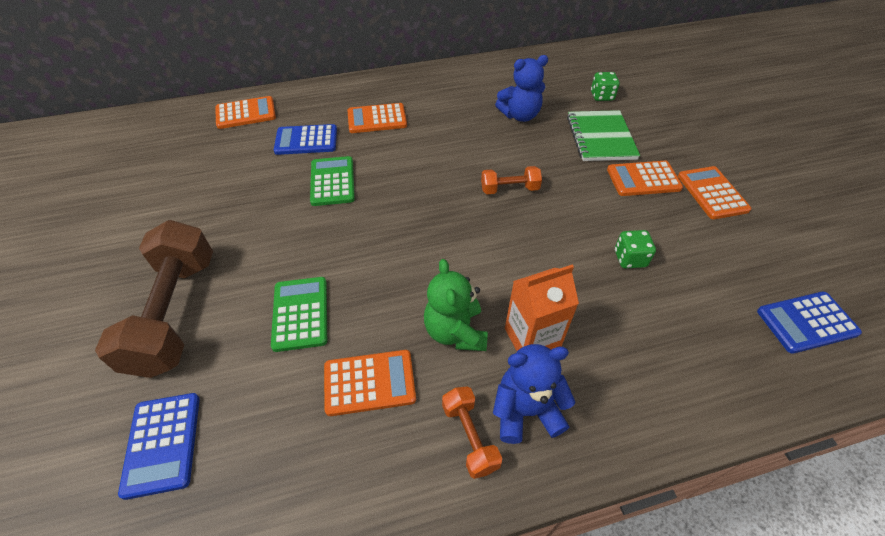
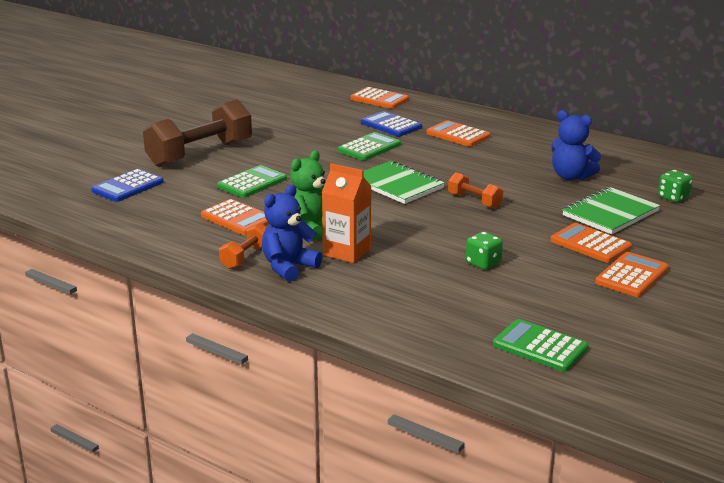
camera: 50 degrees right, 25 degrees down
(429, 213) = (397, 185): none -> green notebook
(526, 411) = (288, 267): blue teddy bear -> blue teddy bear turned 90 degrees counterclockwise
(806, 322) = (540, 346): blue calculator -> green calculator

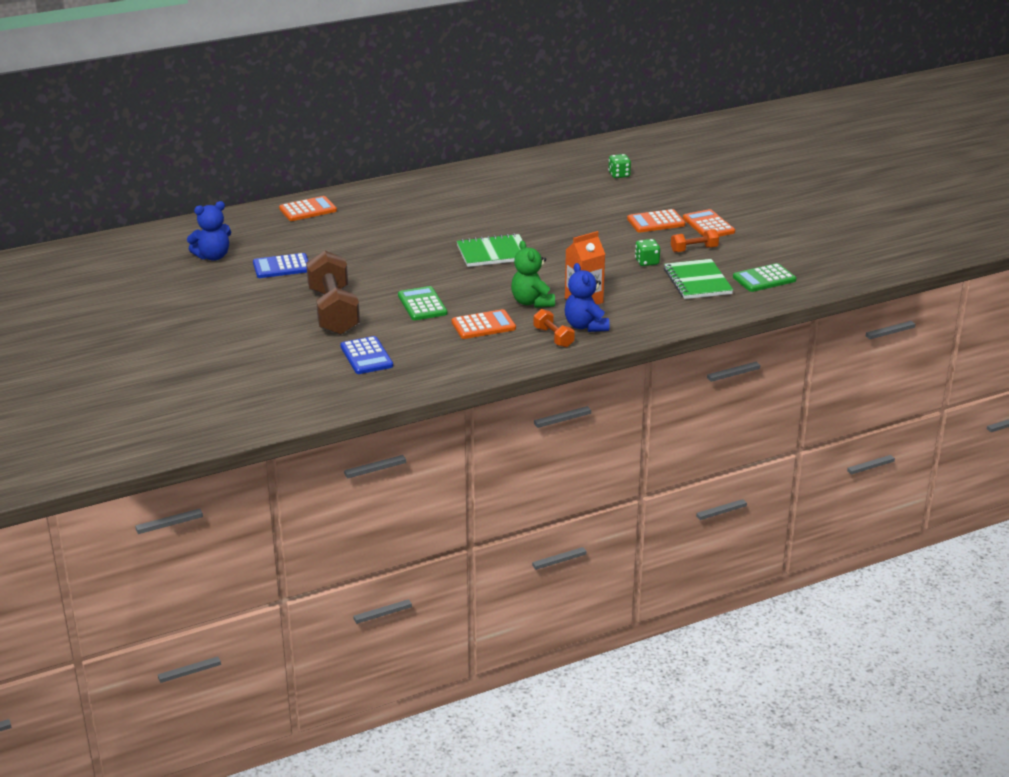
camera: 60 degrees left, 5 degrees up
(369, 148) = (409, 243): green calculator -> none
(391, 125) = (373, 222): blue calculator -> blue calculator (282, 267)
(458, 135) = (426, 204): orange calculator -> none
(474, 201) = (552, 236): orange dumbbell -> orange dumbbell (694, 249)
(571, 176) = (550, 193): blue teddy bear -> blue teddy bear (213, 256)
(610, 213) = (620, 201): green notebook -> green notebook (697, 281)

